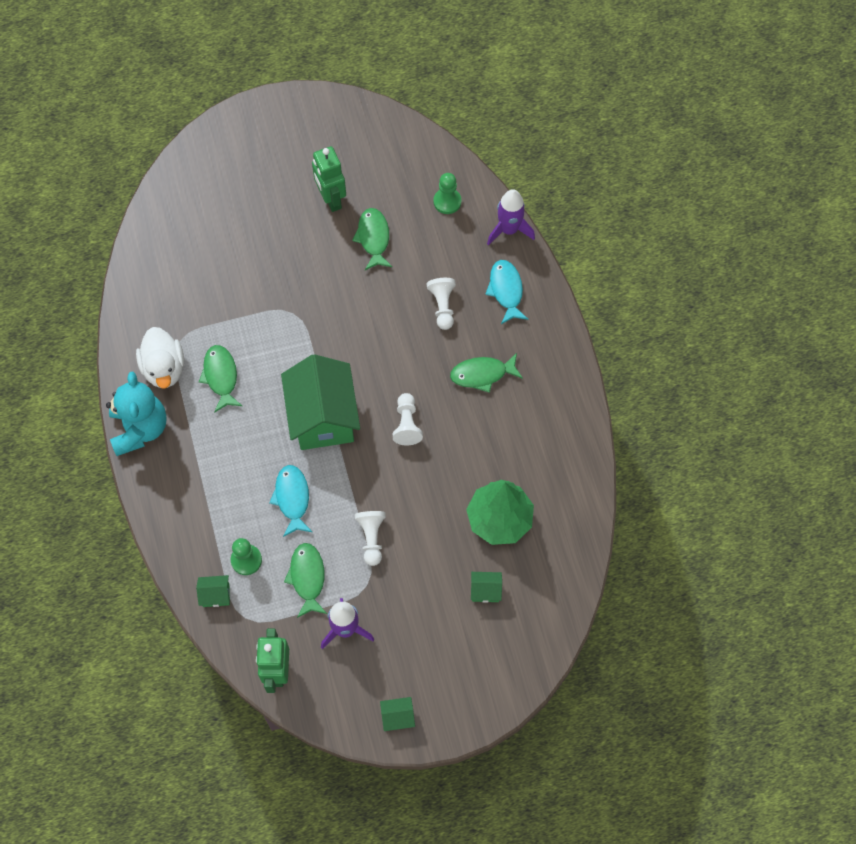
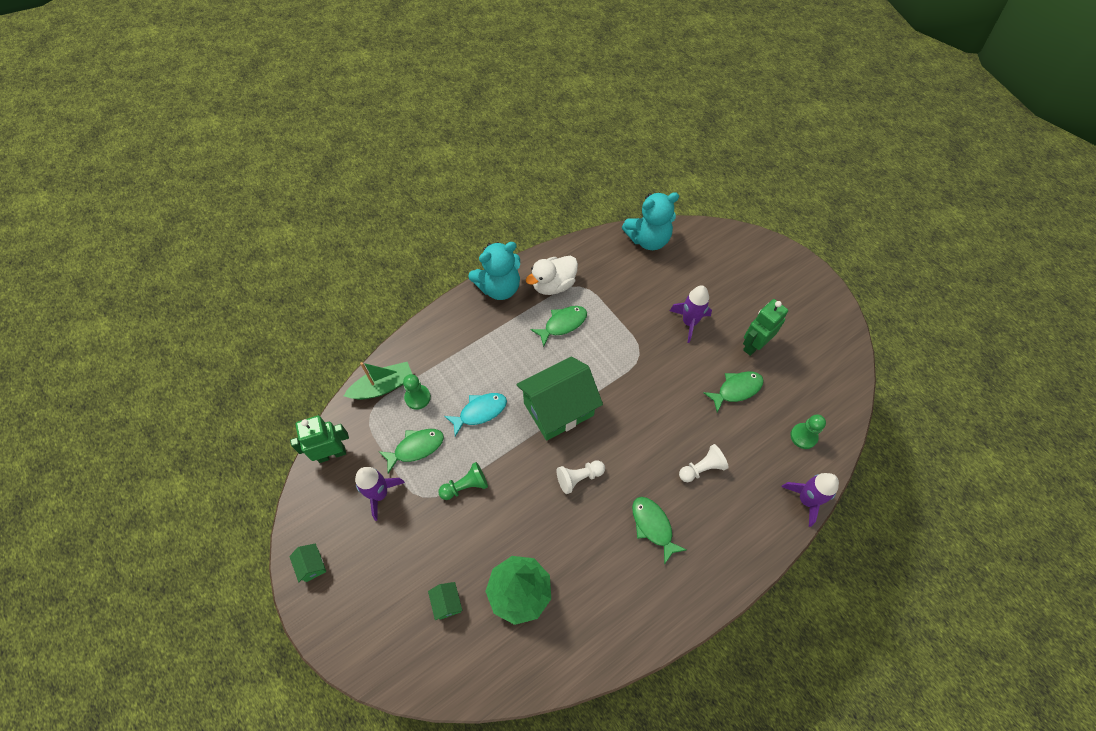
camera: 70 degrees right, 5 degrees down
(150, 245) = (648, 239): none -> turquoise teddy bear
(216, 595) = (383, 386): green house -> green boat
(277, 248) = (689, 322): none -> purple rocket
(371, 538) = (465, 486): white pawn -> green pawn
(506, 290) = (745, 518): turquoise fish -> none

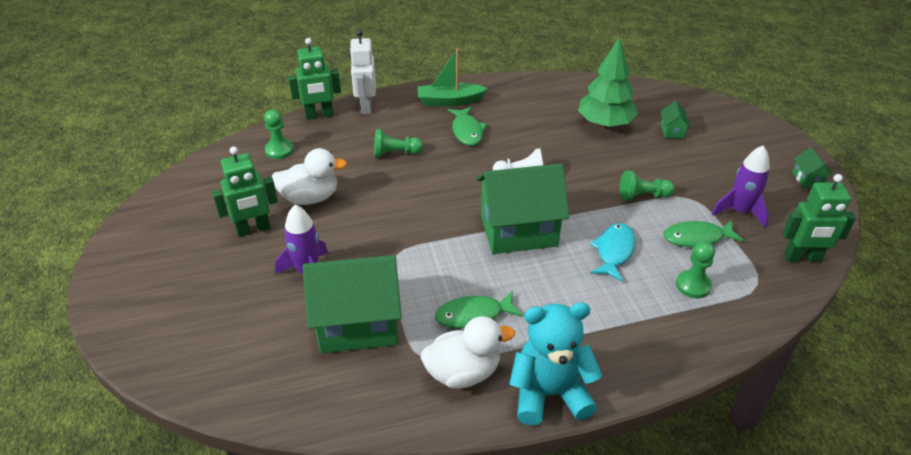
camera: 160 degrees left, 20 degrees down
(383, 386) = (741, 309): green boat -> green boat (449, 101)
(480, 412) = (614, 251): turquoise fish -> turquoise fish turned 120 degrees clockwise
(632, 295) = (358, 324): none -> green house
(648, 239) = (277, 399): turquoise teddy bear -> none
(702, 468) = (395, 153): white pawn -> green pawn
(736, 389) = (310, 198): green fish -> white duck
(772, 532) = (366, 106): none -> white robot
(806, 500) = (319, 115): purple rocket -> green robot

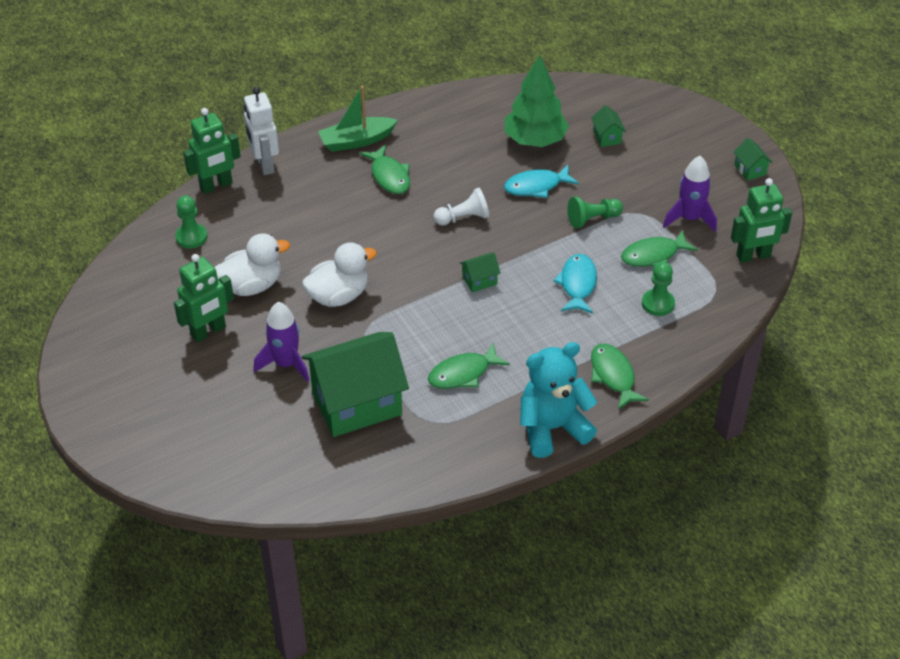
camera: 15 degrees left, 5 degrees up
(395, 153) = (321, 217): green pawn -> none
(463, 372) = (471, 426): white duck -> white duck (338, 296)
(518, 231) = (479, 280): green house -> green house, size x0.41
(596, 160) = (536, 186): none -> turquoise fish
(630, 350) = (613, 376): none -> green fish

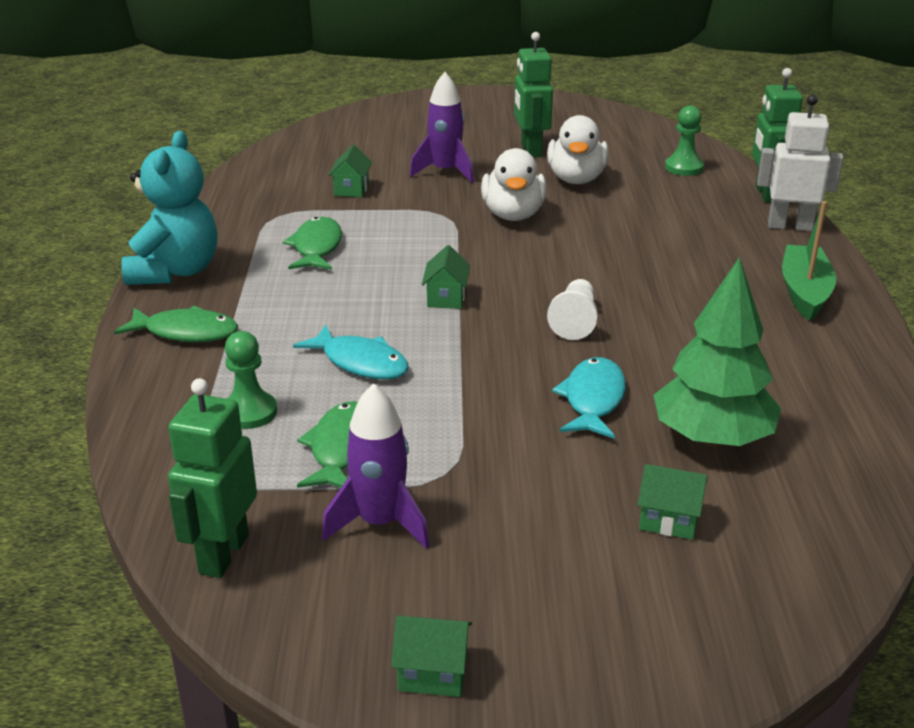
camera: 120 degrees right, 15 degrees down
(357, 403) = (351, 189): green house -> green house, size x0.41
(389, 176) = (707, 295): green fish -> none
(592, 219) = (474, 423): green pawn -> none

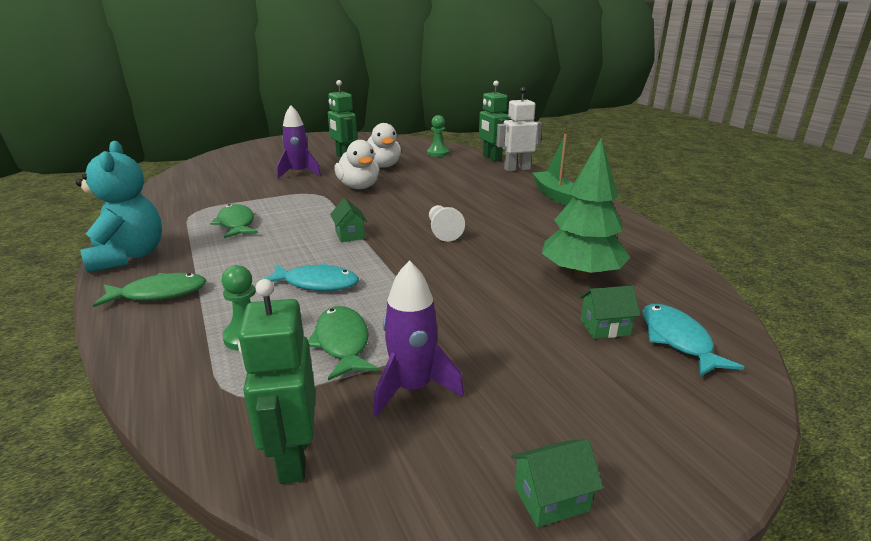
camera: 25 degrees left, 5 degrees down
(351, 189) = (241, 190): green house -> none
(593, 400) = (492, 270): turquoise fish -> turquoise fish (677, 340)

